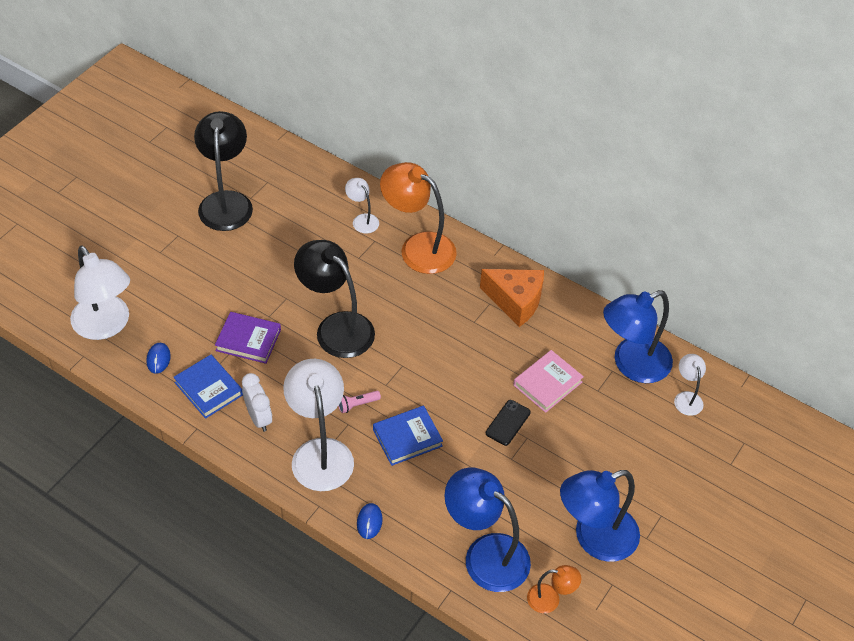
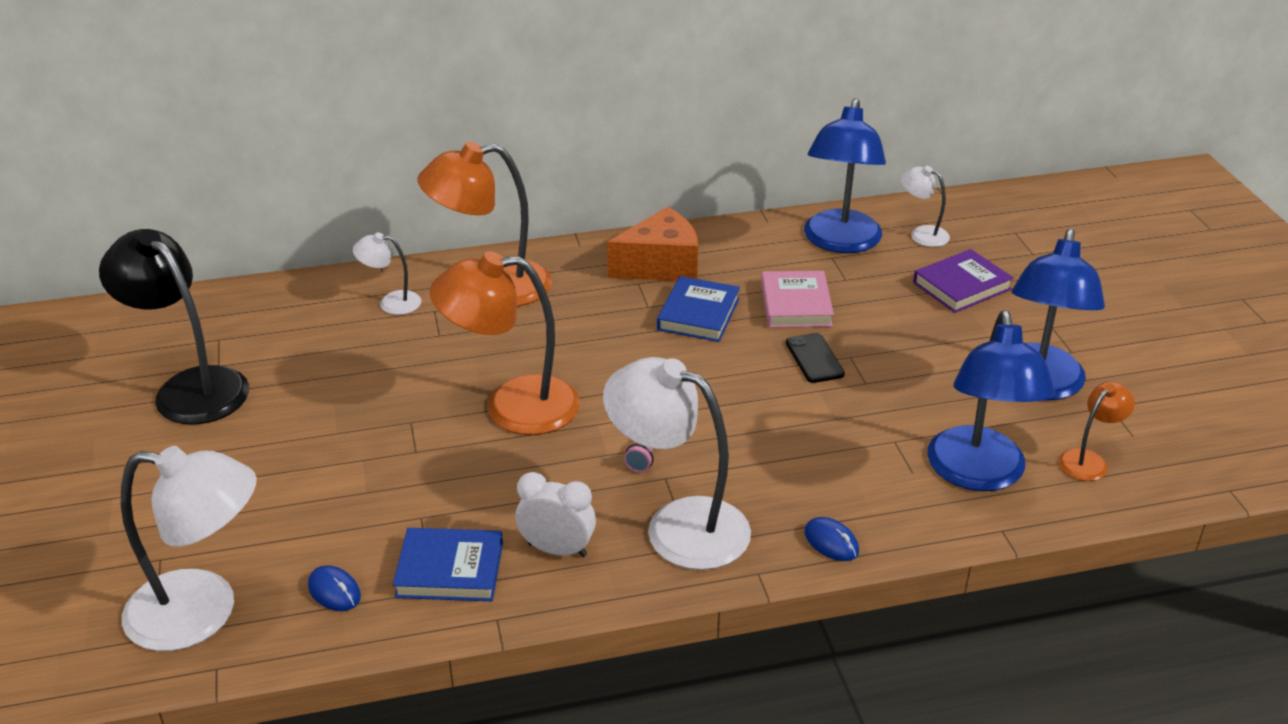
camera: 45 degrees left, 15 degrees down
(248, 340) = (425, 489): purple book -> purple book (961, 286)
(336, 327) = (512, 407): black lamp -> orange lamp
(407, 438) = (744, 442): blue book -> blue book (698, 314)
(485, 554) = (978, 474): blue lamp -> blue lamp turned 75 degrees counterclockwise

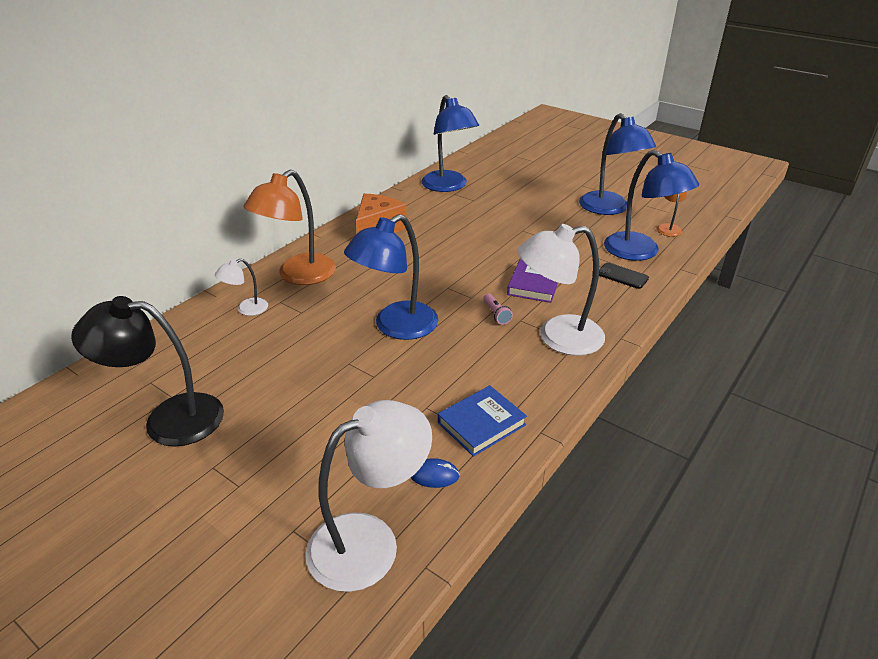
camera: 40 degrees left, 0 degrees up
(512, 407) = (396, 327): orange lamp -> blue lamp
(557, 549) = (520, 381): white clock -> none
(698, 314) = (428, 242): blue book -> none
(796, 304) = (467, 219): pink book -> none
(814, 358) = (509, 237): black phone -> black phone (622, 276)
(831, 542) = (629, 308): blue mouse -> none
(922, 234) = (478, 170): white lamp -> none
(961, 286) = (525, 184): purple book -> purple book (534, 284)

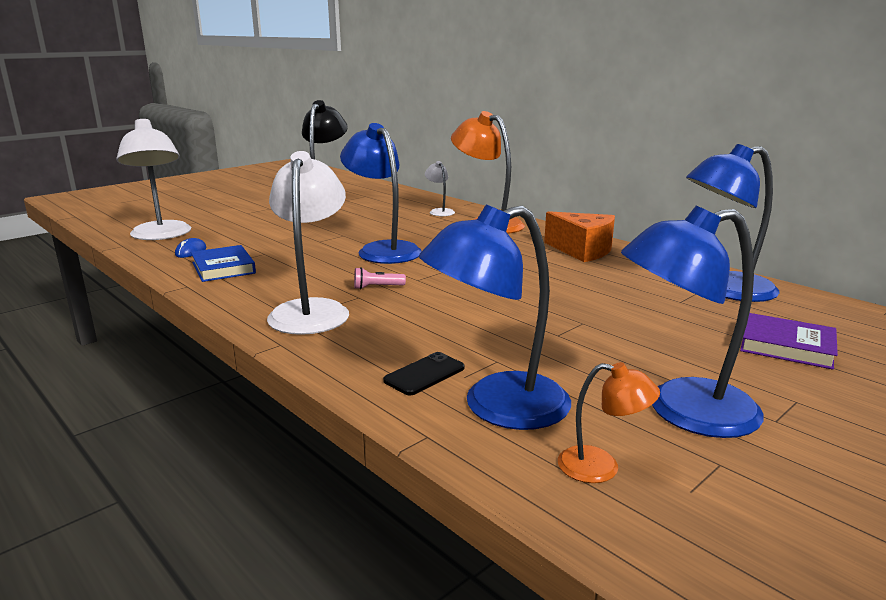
camera: 100 degrees right, 15 degrees down
(534, 284) = (429, 312): purple book -> purple book (787, 346)

